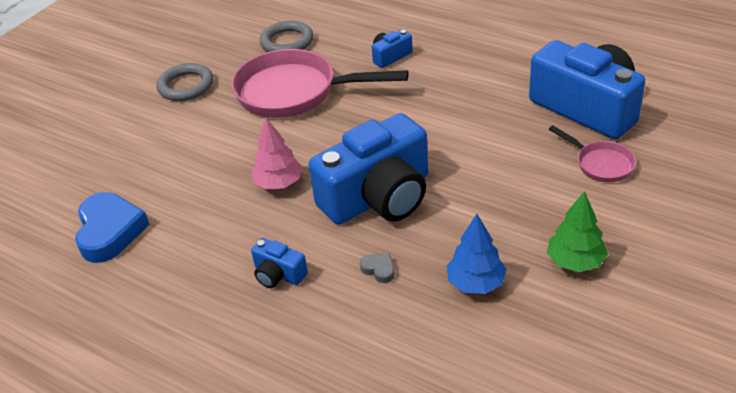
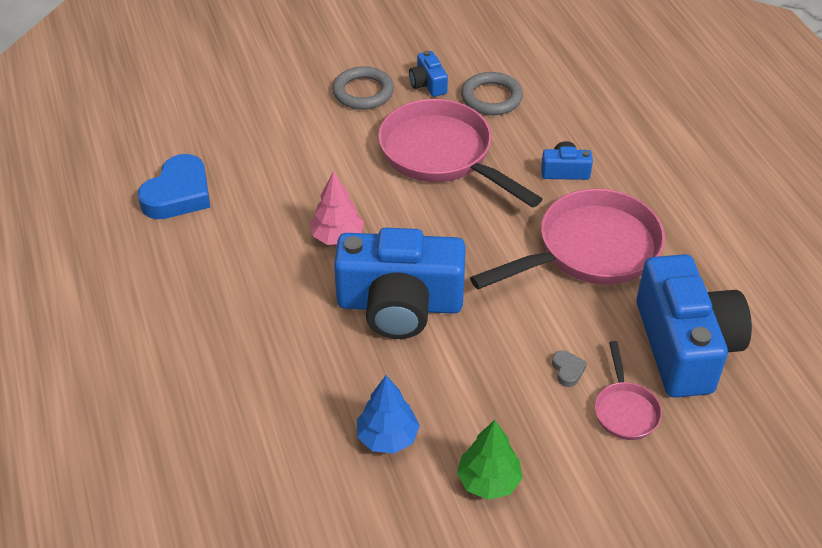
camera: 35 degrees right, 5 degrees up
(278, 274) = (254, 318): blue camera -> blue camera (428, 84)
(379, 269) = (328, 369): grey heart -> grey heart (567, 370)
(463, 90) = (590, 250): none -> pink pan

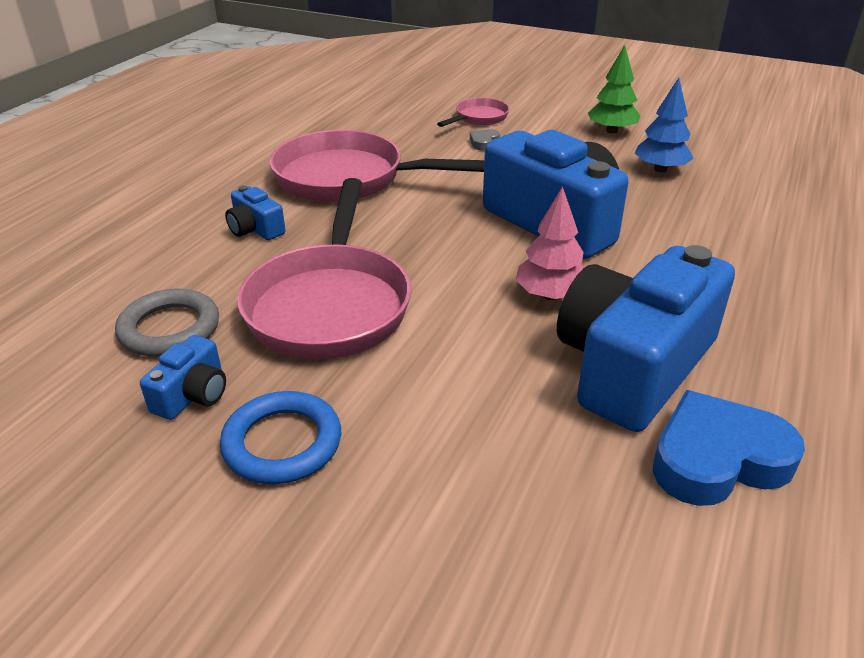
camera: 135 degrees left, 10 degrees down
(363, 92) = (282, 443): grey ring -> blue ring
(685, 346) = (390, 120): blue camera -> blue camera (633, 366)

